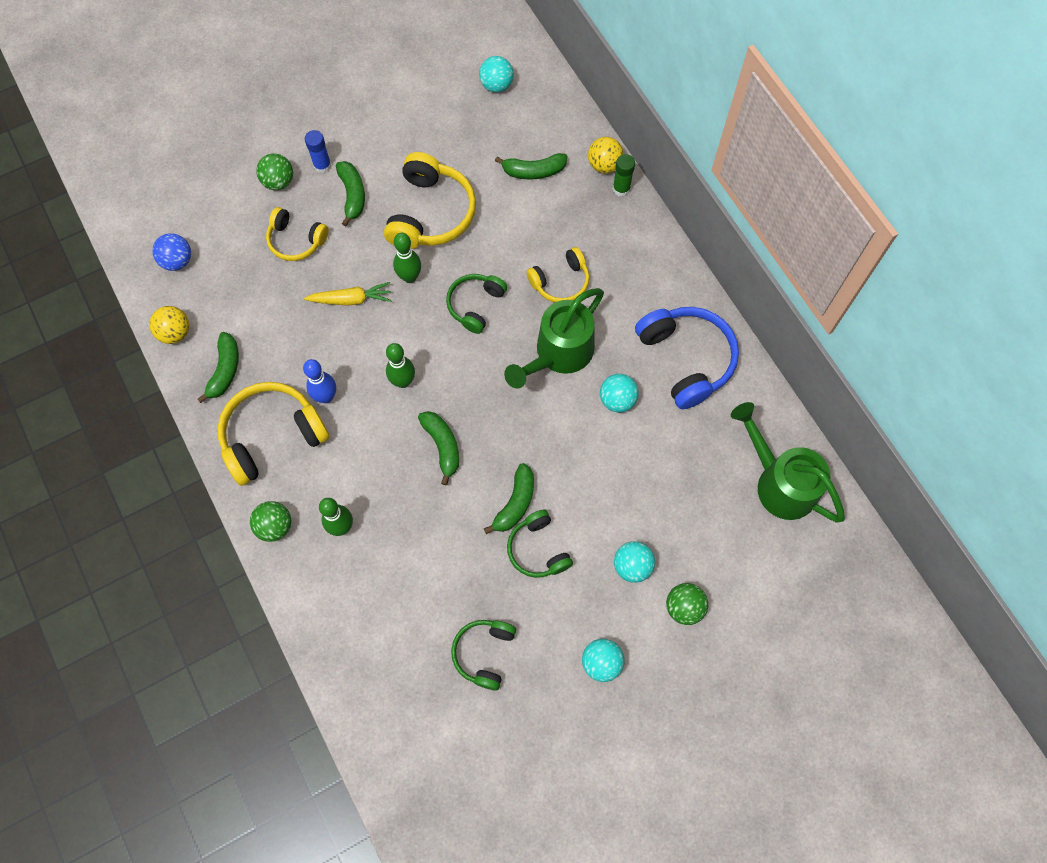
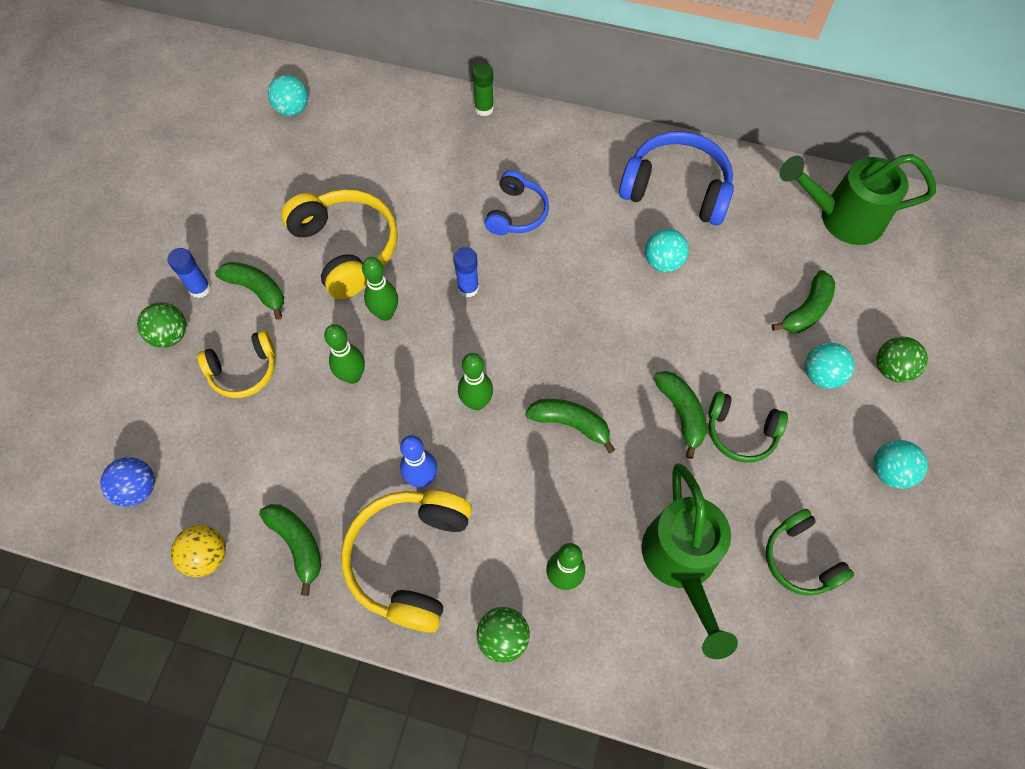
camera: 45 degrees left, 5 degrees down
(351, 299) = (352, 376): yellow carrot -> green bowling pin
(475, 305) = (468, 288): green headphones -> blue glue stick
(533, 171) = (398, 149): green banana -> green banana (806, 310)
(558, 354) = (578, 267): green watering can -> green watering can (682, 563)
(560, 282) = (516, 213): yellow headphones -> blue headphones
(604, 165) = (451, 102): yellow ball -> none

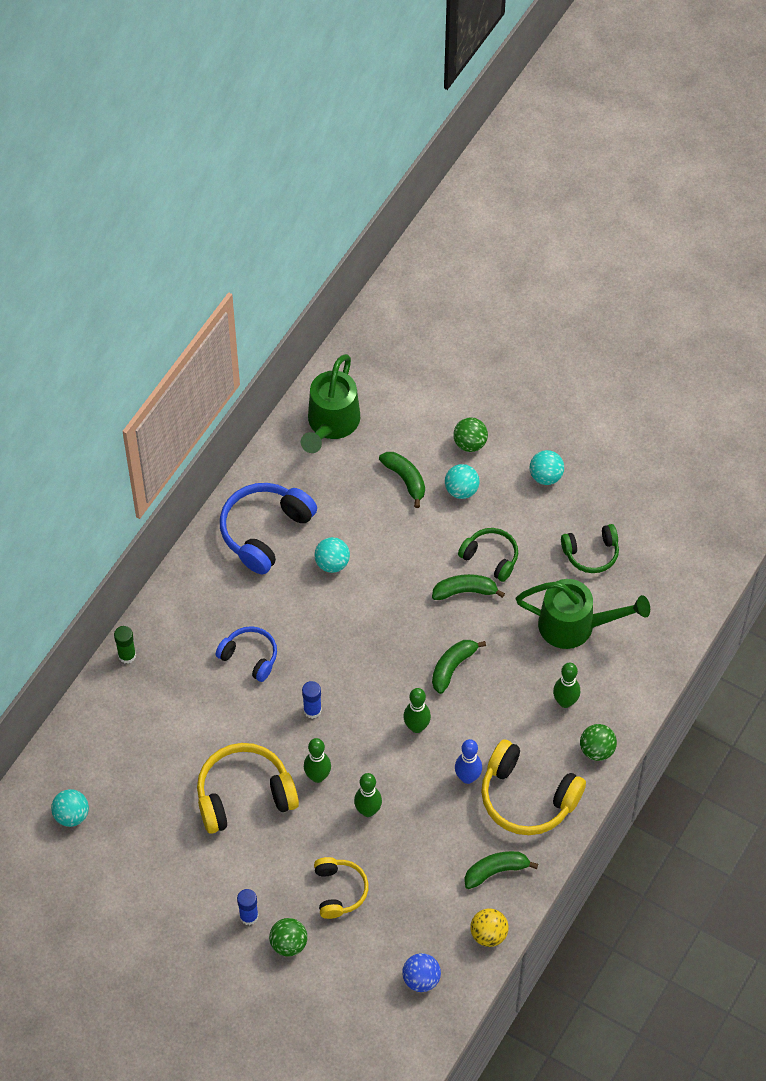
camera: 75 degrees left, 5 degrees down
(257, 290) = (264, 871): green banana -> none
(741, 432) = (490, 557): green headphones -> green headphones turned 90 degrees counterclockwise

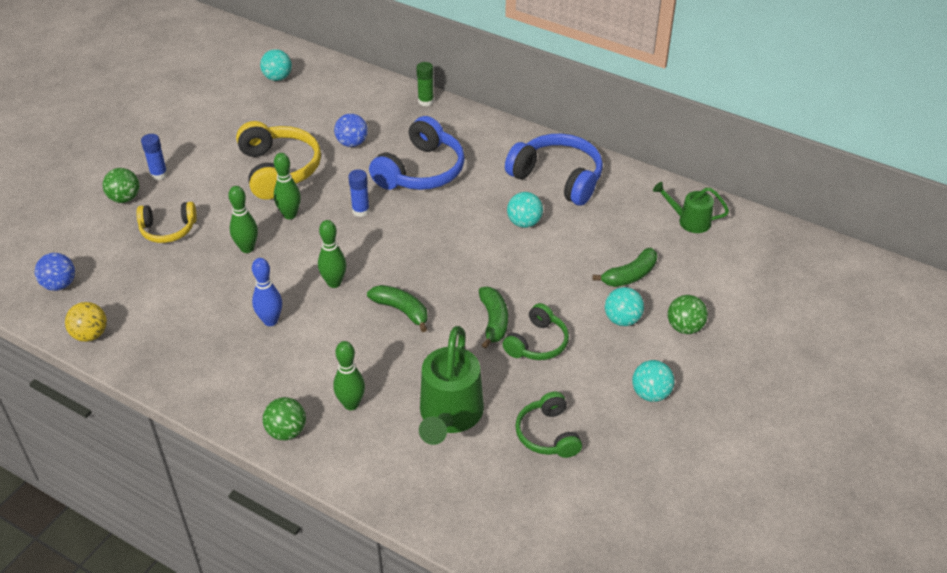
camera: 90 degrees right, 15 degrees down
(200, 726) = (352, 143): none -> blue ball
(250, 657) = (421, 171): blue headphones -> blue headphones, size x1.66
(331, 424) = (689, 221): green watering can -> green watering can, size x0.58
(496, 871) = (159, 342): green banana -> none
(527, 797) = (238, 369): yellow headphones -> none

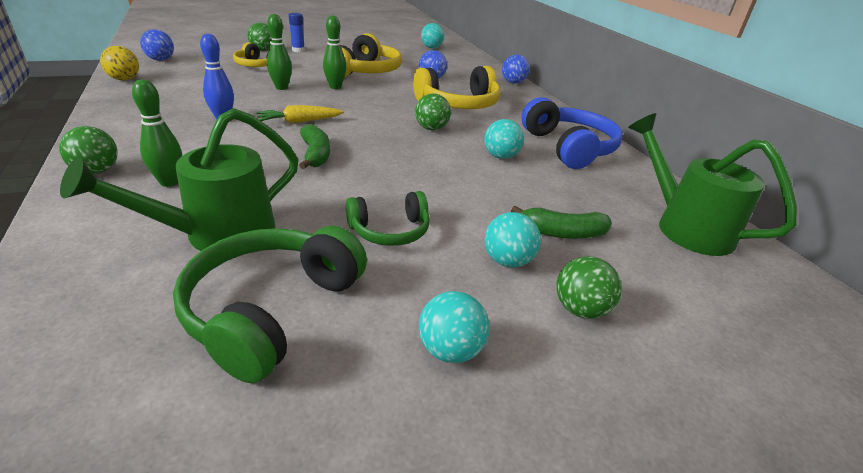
camera: 35 degrees right, 10 degrees down
(334, 283) = (299, 122): green bowling pin -> yellow carrot
(361, 211) = (383, 102): blue glue stick -> none
(421, 171) = (458, 104): blue headphones -> yellow headphones
(426, 101) = (513, 82): green glue stick -> blue ball
(440, 221) = (431, 129): none -> green ball
(494, 321) = (375, 196): green banana -> none
(548, 434) = (272, 310): green headphones -> green headphones, size x1.66
(689, 221) = (685, 227): green watering can -> green watering can, size x1.73

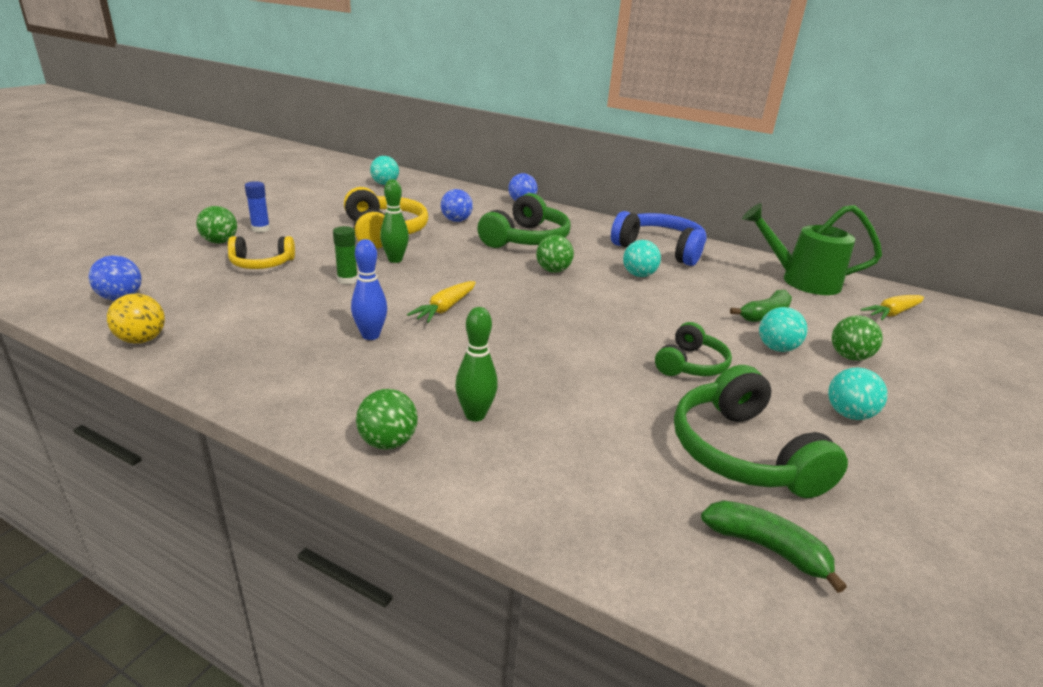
camera: 40 degrees left, 5 degrees down
(218, 234) = (606, 430): green watering can -> none
(281, 88) = (347, 280): green bowling pin -> green glue stick
(315, 155) = (525, 332): green banana -> green banana (766, 548)
(458, 104) = (525, 239): yellow headphones -> green headphones
(754, 305) = (892, 313): none -> yellow carrot

